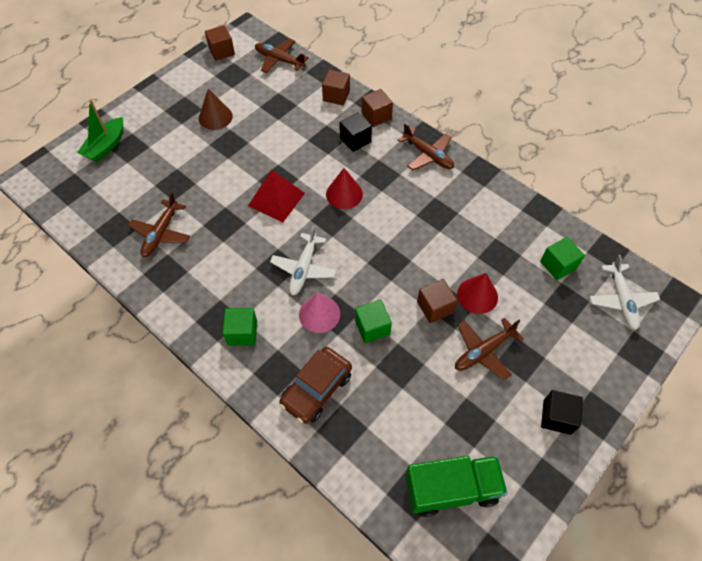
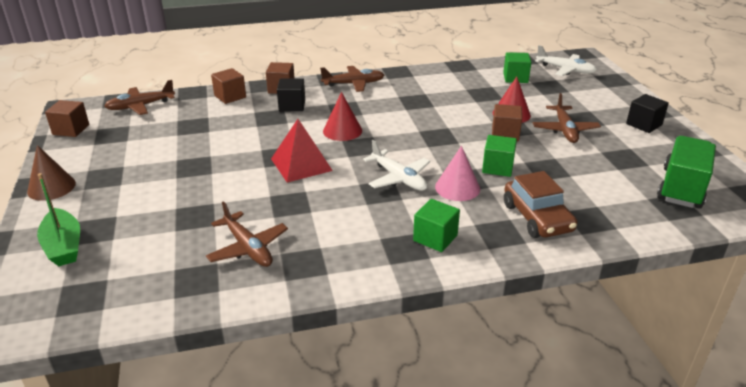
camera: 55 degrees left, 25 degrees down
(215, 117) = (148, 162): brown cone -> brown cone (51, 187)

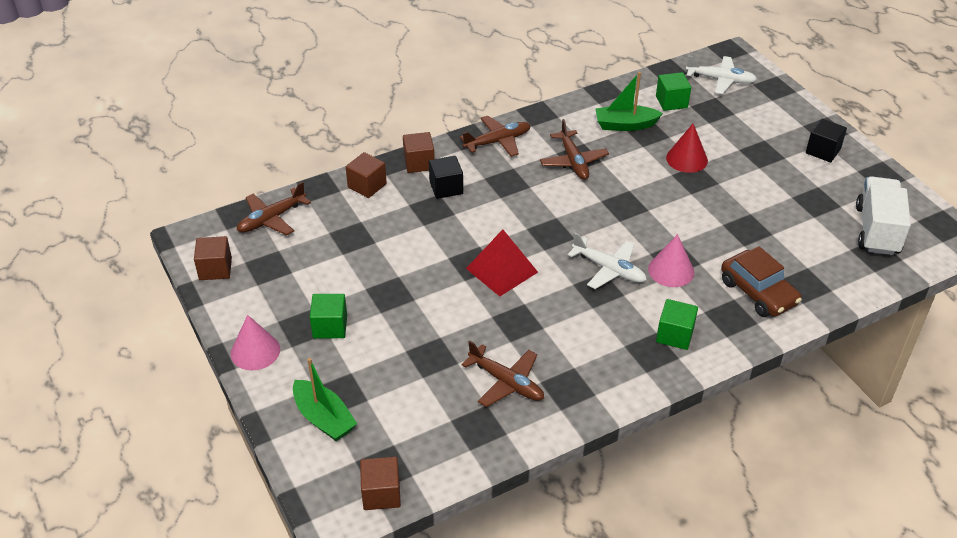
camera: 15 degrees left, 10 degrees up
(51, 187) = (255, 351): brown cone -> pink cone
(342, 131) = (520, 215): red cone -> none
(467, 87) = (625, 125): none -> green boat
(497, 167) = (699, 237): green cube -> green cube (330, 326)
(505, 134) = (690, 189): brown cube -> brown cube (381, 493)
(565, 130) = (748, 173): brown plane -> brown plane (573, 161)
(681, 188) = (877, 230): green truck -> white truck

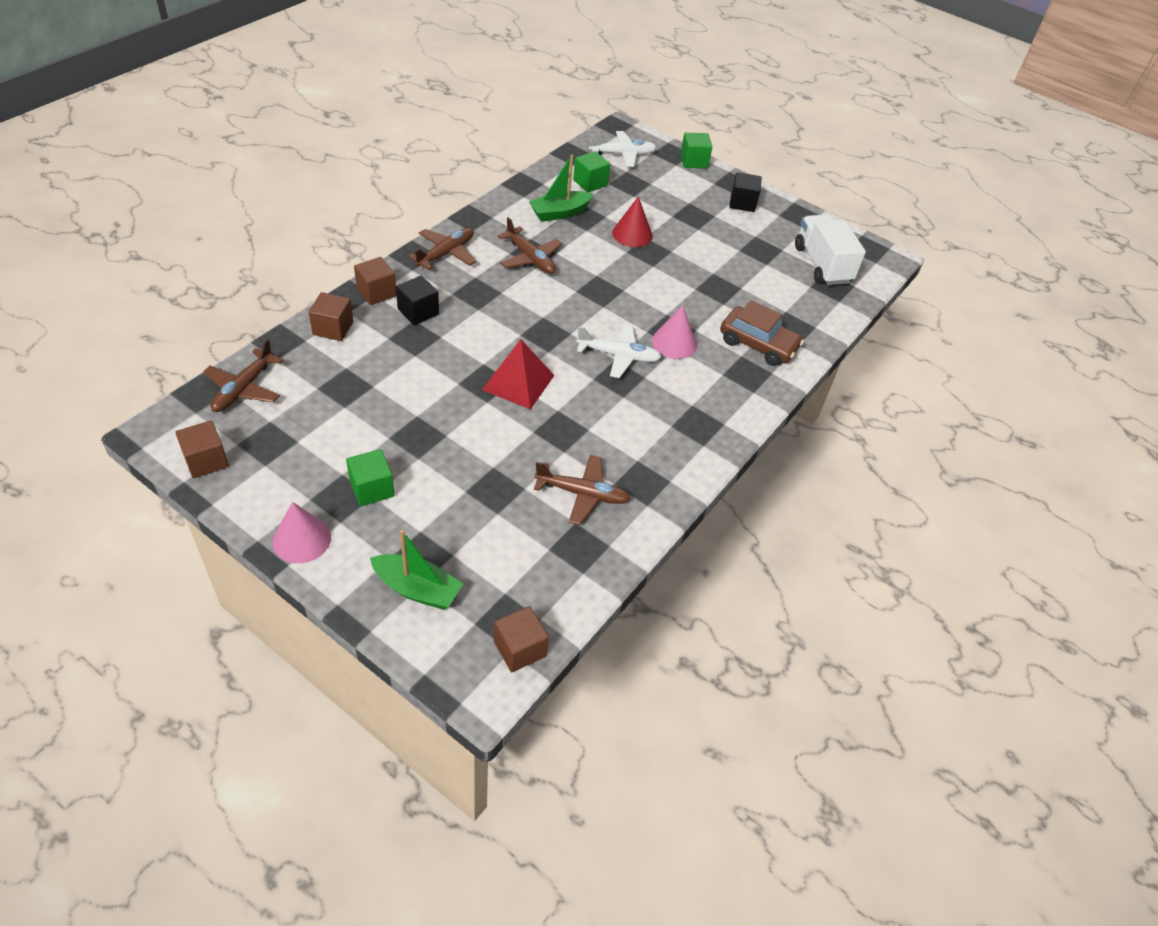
camera: 30 degrees left, 5 degrees up
(675, 335) = (709, 403): green cube -> green cube (693, 161)

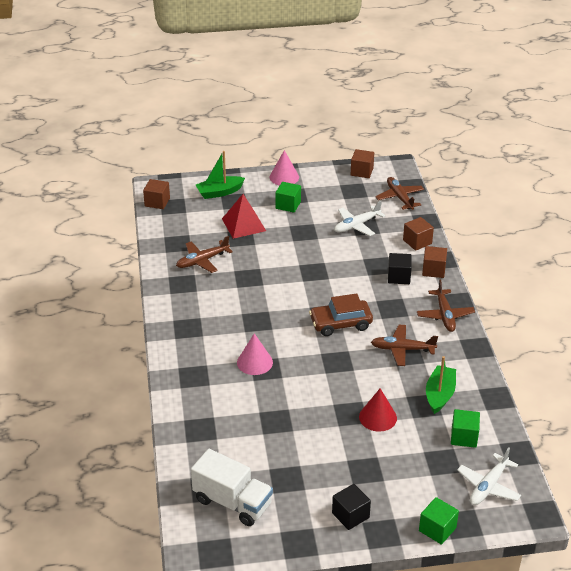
camera: 140 degrees right, 10 degrees down
(518, 382) = (299, 282): red pyramid -> red pyramid (243, 224)
(618, 355) = (273, 332): white plane -> white plane (357, 225)
(758, 344) = (207, 399): brown car -> brown car (340, 323)

